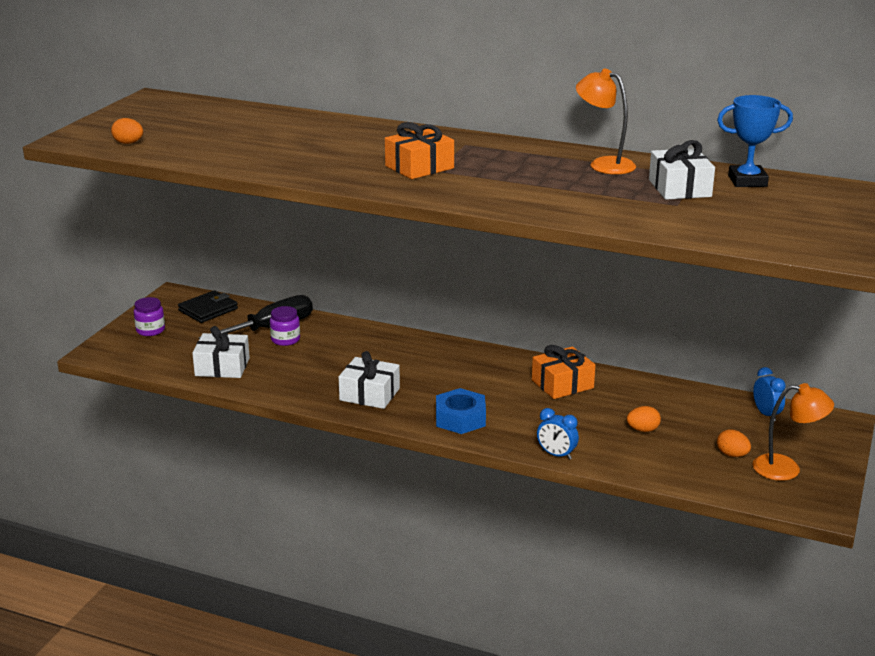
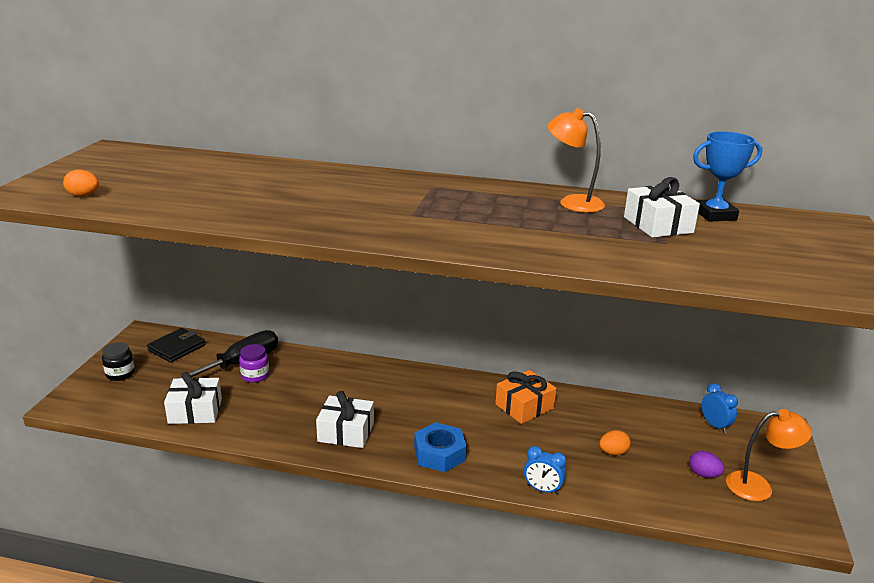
camera: 10 degrees left, 0 degrees up
(150, 330) = (120, 374): purple jar -> black jar
(419, 167) = (394, 212): orange gift -> none
(732, 455) = (703, 474): orange egg -> purple egg

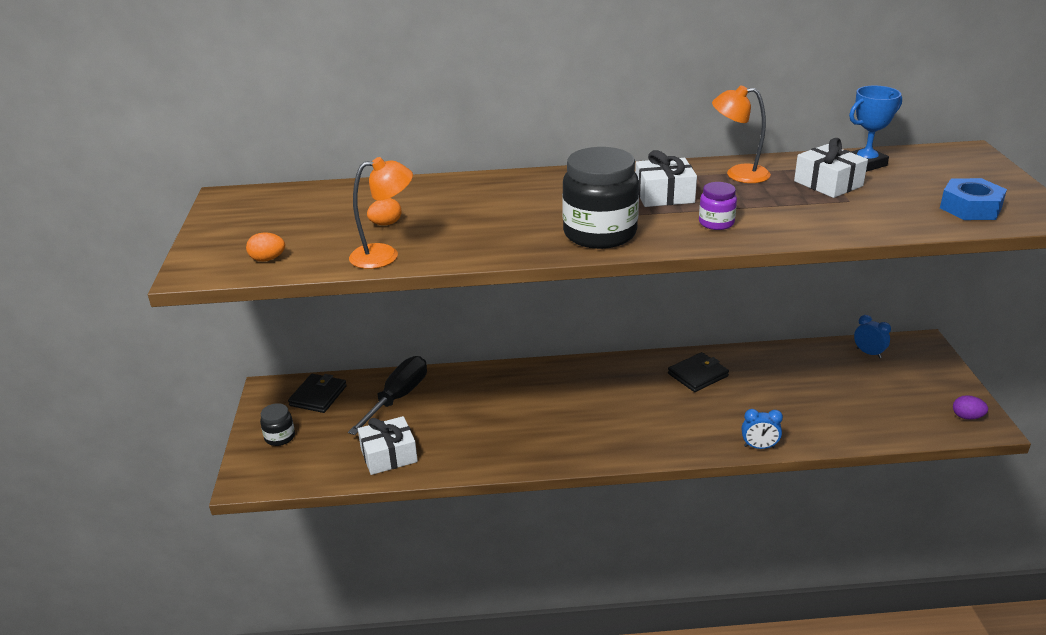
camera: 15 degrees left, 5 degrees up
(255, 375) = (422, 406): purple jar -> purple jar (716, 223)
(346, 432) = (551, 439): white gift -> white gift (664, 195)
(386, 227) = (599, 234): none -> black jar
(439, 453) = (650, 438): blue nut -> blue nut (970, 208)
(524, 406) = (698, 375): orange gift -> black wallet
(613, 452) = (798, 398): orange egg -> orange egg (386, 224)
(703, 474) = (882, 399): purple egg -> purple egg (967, 417)
(758, 486) = (930, 398): orange lamp -> orange lamp (384, 255)

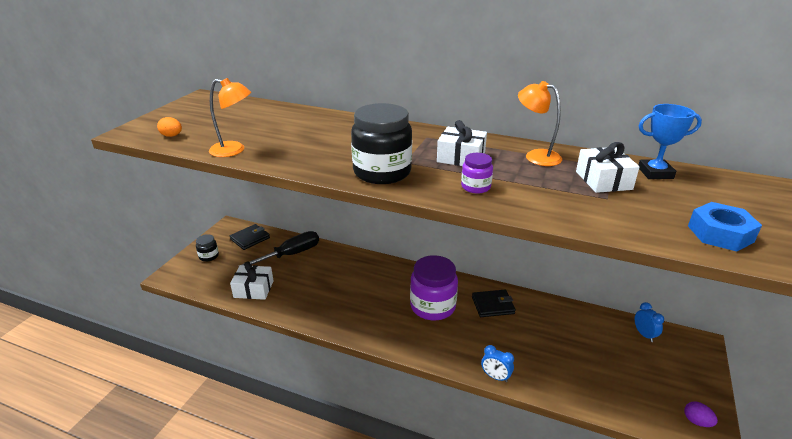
camera: 25 degrees right, 0 degrees up
(386, 224) = (261, 132): orange egg -> none
(633, 399) = (432, 306): none -> purple jar

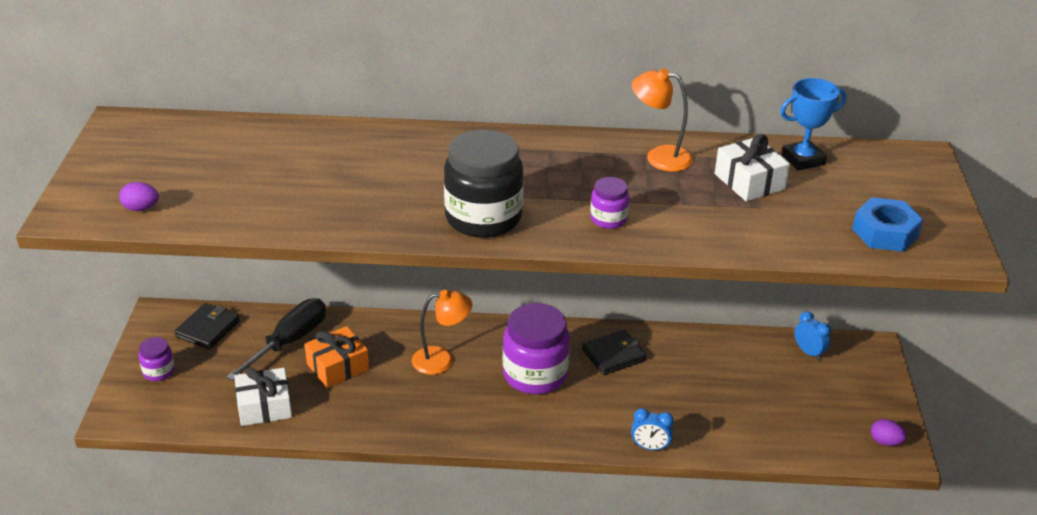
camera: 20 degrees left, 5 degrees up
(172, 136) = (141, 208): orange egg -> purple egg
(209, 256) = (158, 371): black jar -> purple jar
(234, 150) = (258, 218): orange lamp -> orange lamp (441, 360)
(310, 275) = (338, 367): none -> orange gift
(461, 157) = (569, 176): white gift -> none

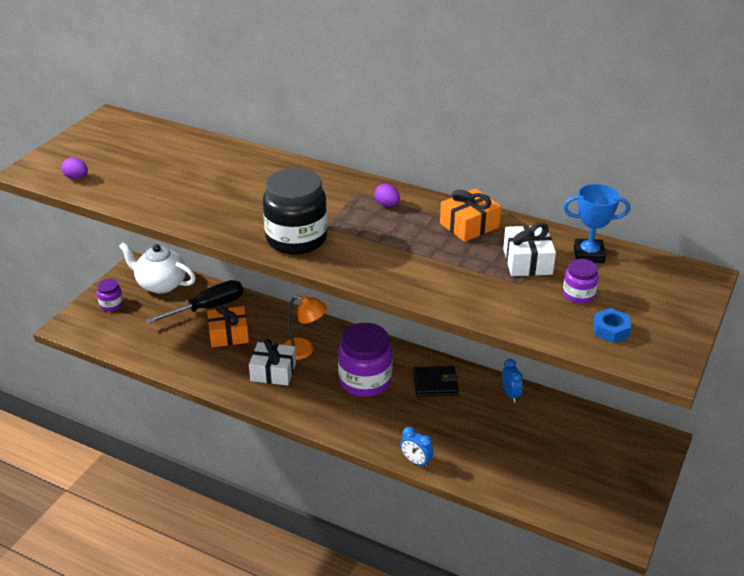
camera: 25 degrees right, 0 degrees up
(208, 329) = (161, 284): black wallet -> white teapot
(264, 406) = (162, 348): white gift -> white gift (273, 372)
(608, 219) = (389, 263): purple jar -> purple jar (578, 295)
(659, 157) = (469, 225): orange lamp -> orange gift
(808, 352) = (599, 428): blue clock -> blue clock (510, 394)
(885, 233) = (611, 330): blue nut -> blue nut, size x0.67
(885, 442) = (617, 519): purple egg -> purple egg (387, 205)

